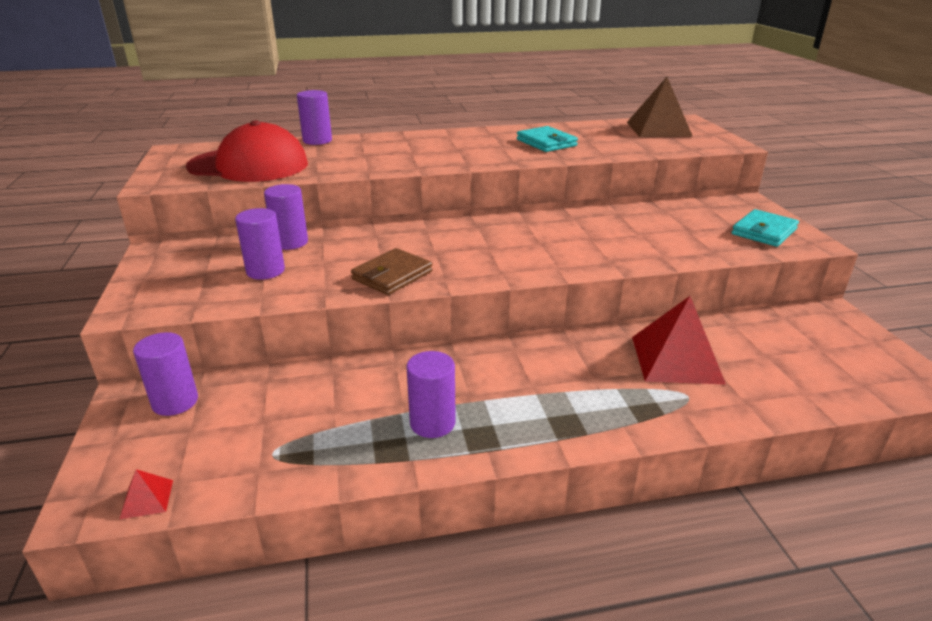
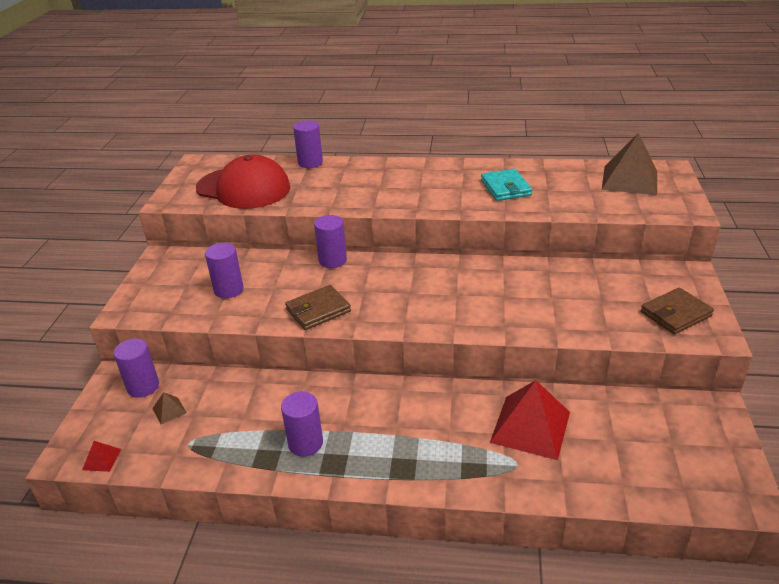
camera: 20 degrees right, 5 degrees up
(226, 422) = (169, 410): none -> brown pyramid
(290, 242) = (259, 262): purple cylinder -> purple cylinder (332, 260)
(764, 231) = (675, 314): turquoise wallet -> brown wallet

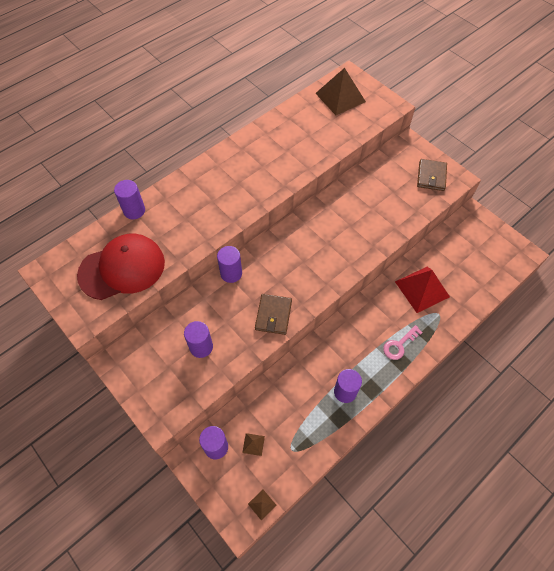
camera: 50 degrees left, 25 degrees up
(101, 459) = (262, 504): red pyramid -> brown pyramid
(424, 453) = (399, 345): none -> pink key
(505, 188) = (286, 149): turquoise wallet -> none

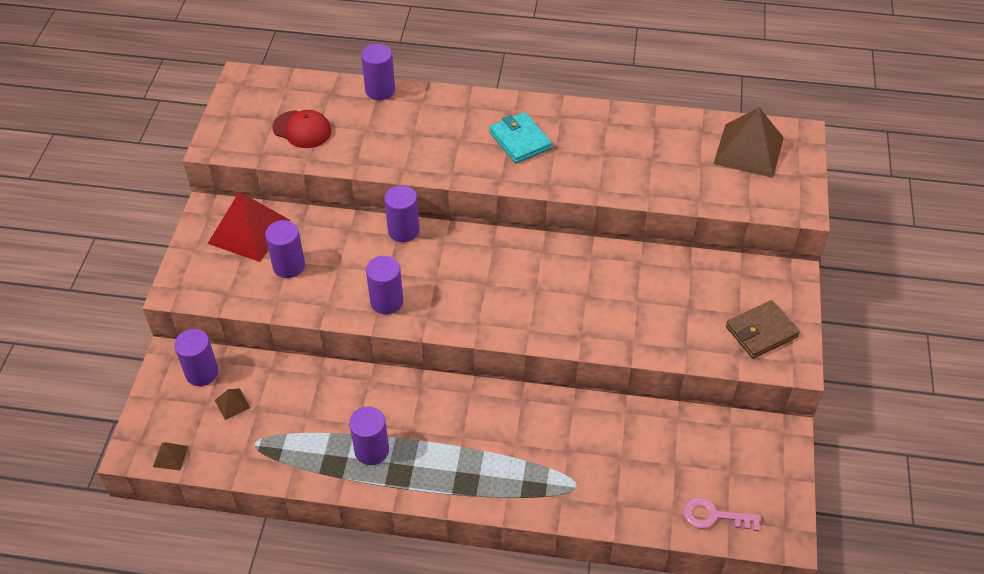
camera: 50 degrees right, 10 degrees down
(122, 268) = (302, 129): red cap -> red cap, size x0.54
(241, 176) = (520, 140): none -> turquoise wallet
(273, 315) = (386, 302): brown wallet -> purple cylinder
(399, 345) = (487, 468): pink key -> pink key (714, 516)
(422, 289) = (595, 445): red pyramid -> red pyramid (249, 231)

